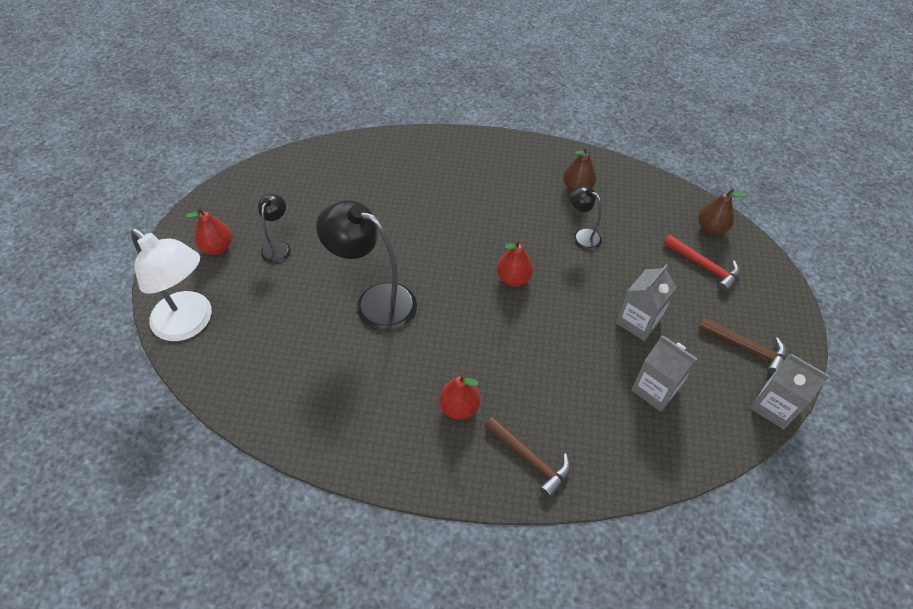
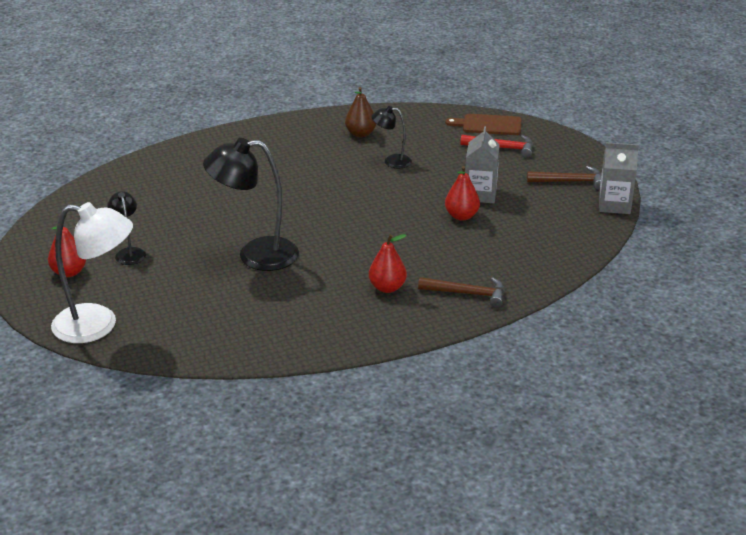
camera: 30 degrees left, 20 degrees down
(513, 278) = (359, 203): red pear -> red pear (461, 216)
(655, 389) = (525, 225): grey carton -> none
(711, 228) = (488, 125): brown pear -> brown cutting board

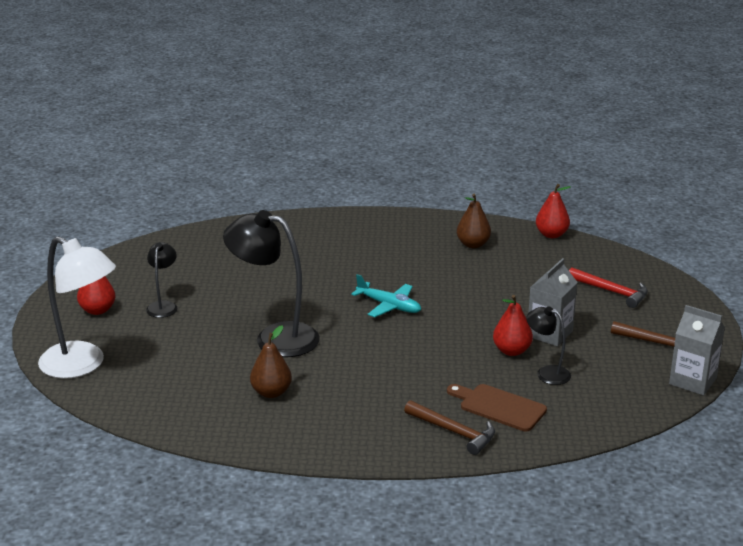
camera: 25 degrees right, 5 degrees down
(291, 303) = (271, 392): none -> brown pear
(332, 203) = (389, 306): none -> turquoise plane
(387, 288) = (376, 403): red pear -> red pear (551, 235)
(391, 161) = (483, 278): black lamp -> black lamp (547, 373)
(488, 125) = (616, 265): brown cutting board -> brown cutting board (499, 407)

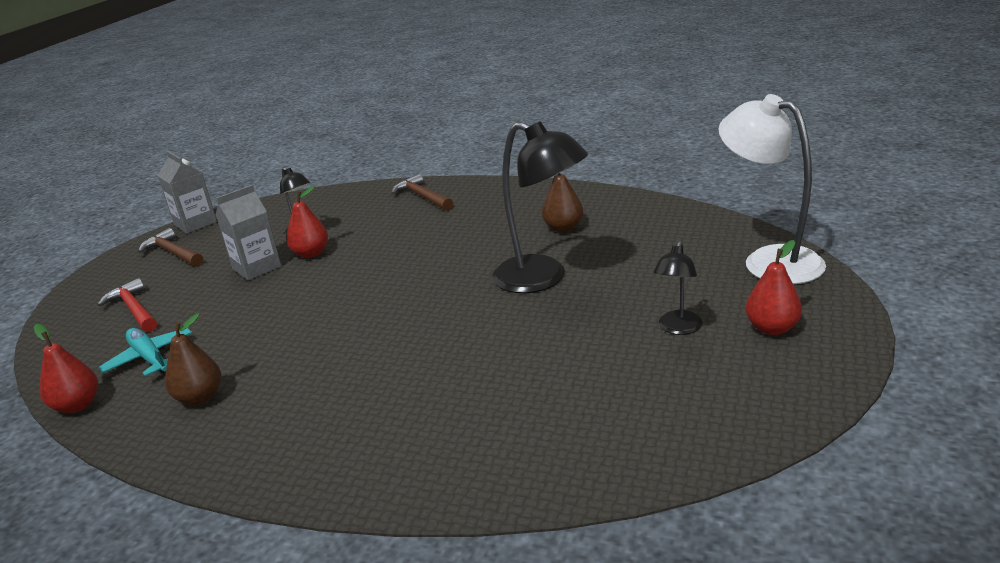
camera: 160 degrees left, 0 degrees up
(389, 306) = (390, 309): turquoise plane -> turquoise plane (150, 358)
(499, 407) = (370, 211): brown cutting board -> none

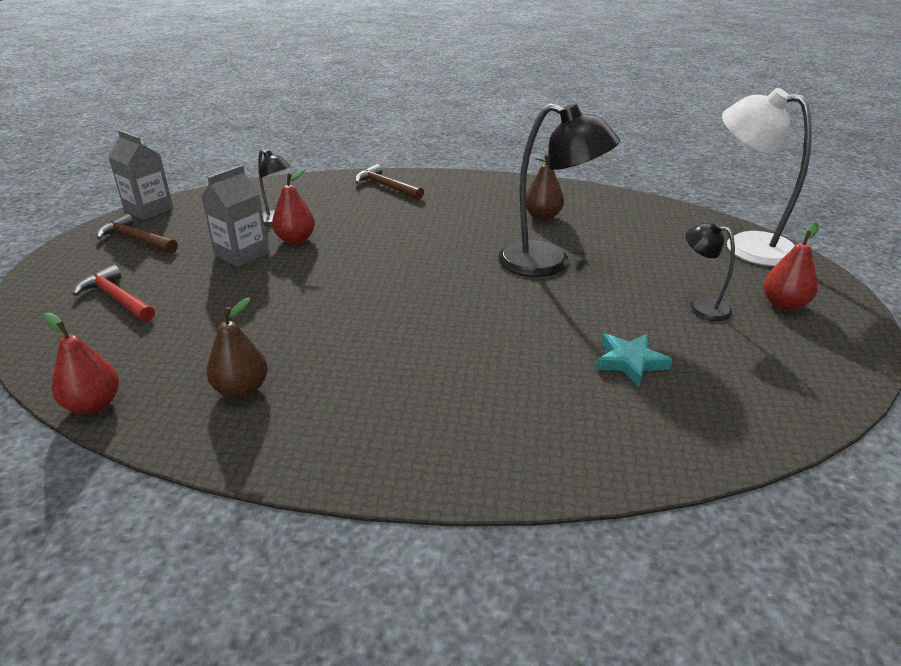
camera: 15 degrees left, 5 degrees up
(150, 358) = (160, 350): turquoise plane -> none
(569, 385) = (630, 362): none -> turquoise star
(678, 328) = (701, 306): black lamp -> black lamp turned 120 degrees clockwise

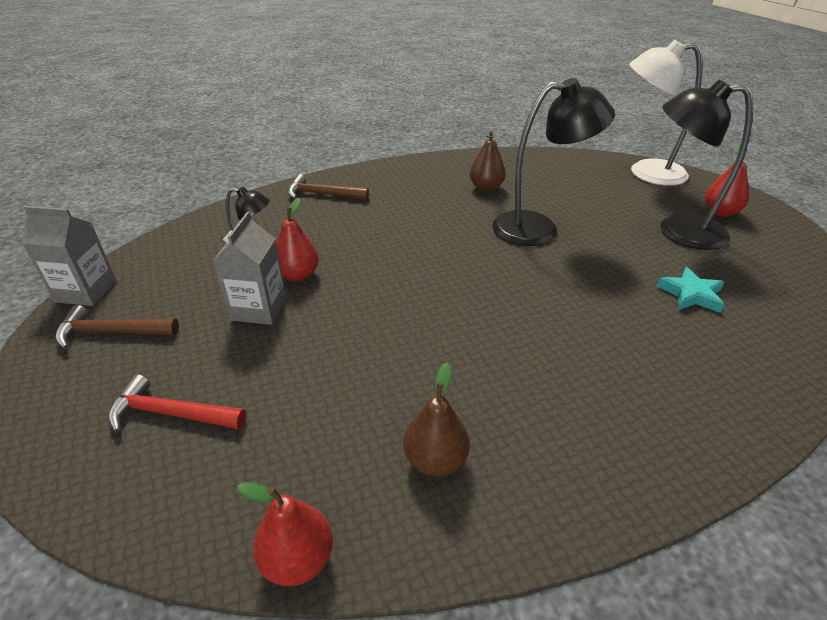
camera: 30 degrees left, 5 degrees up
(701, 306) = (678, 231): black lamp -> black lamp, size x1.94

